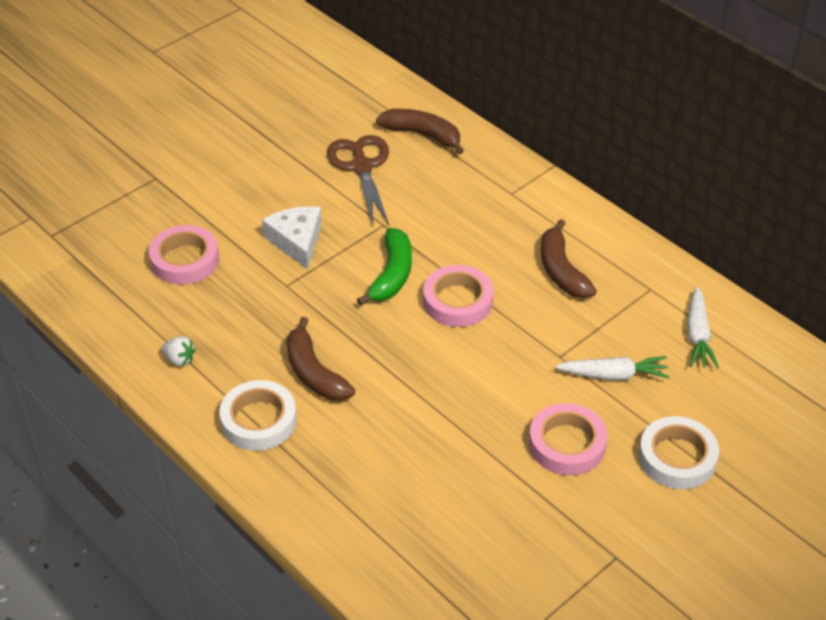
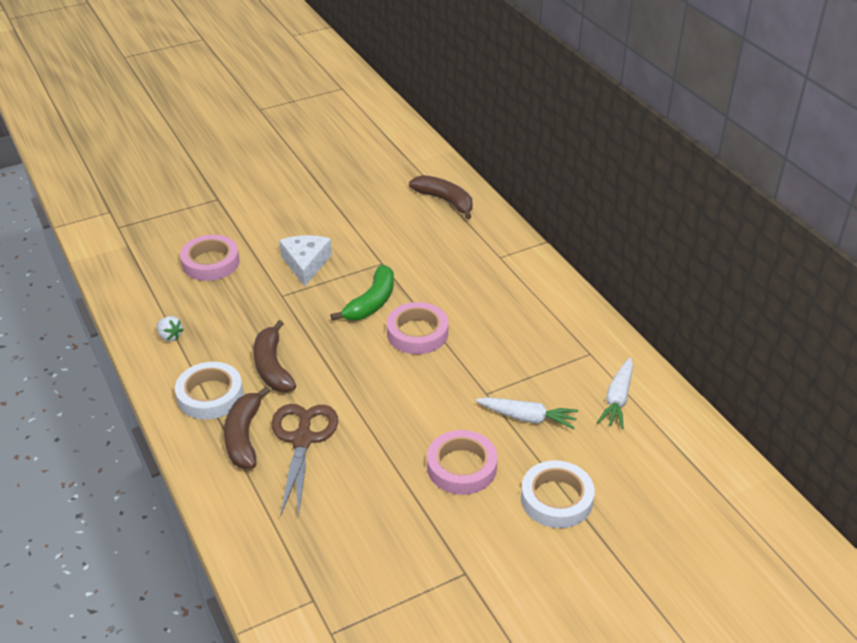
camera: 15 degrees right, 5 degrees down
(362, 167) = (384, 217): brown scissors -> brown scissors (302, 439)
(561, 270) = (517, 325): brown banana -> brown banana (244, 436)

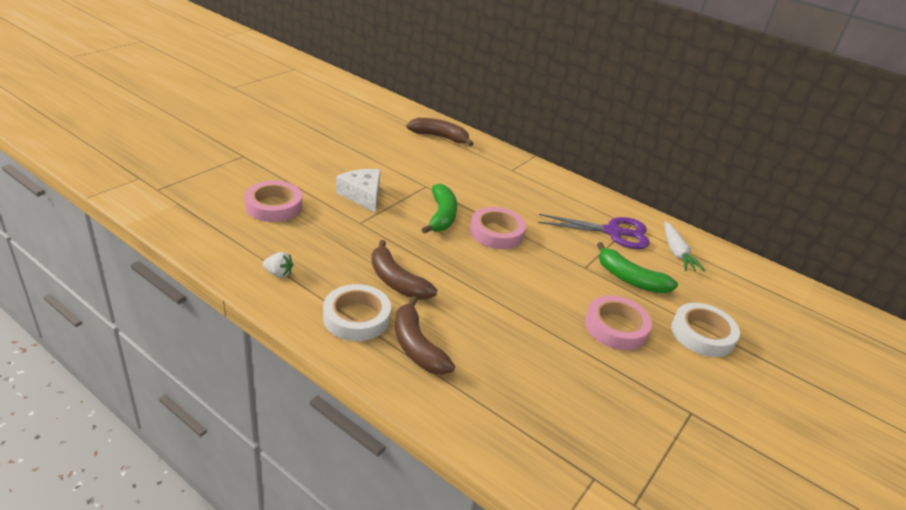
camera: 30 degrees left, 5 degrees down
(302, 439) = (471, 336): brown scissors -> none
(527, 418) = (630, 279): white carrot -> green banana
(558, 358) = (613, 232): none -> purple scissors

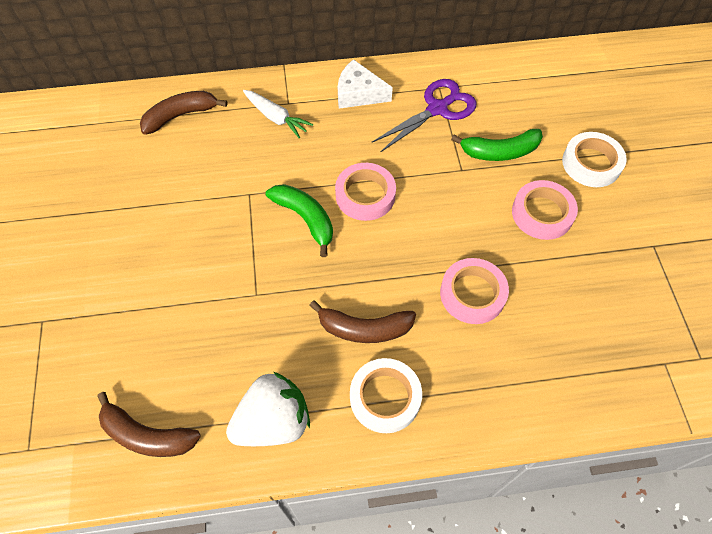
camera: 40 degrees left, 25 degrees up
(274, 206) = (162, 353): pink tape -> pink tape (472, 294)
(278, 273) = (273, 422): white strawberry -> white strawberry, size x2.33
(362, 195) = (215, 260): white cheese -> white cheese (358, 93)
(416, 346) = (455, 377): brown banana -> brown banana (147, 435)
(676, 253) = (497, 90): white carrot -> white carrot (276, 118)

